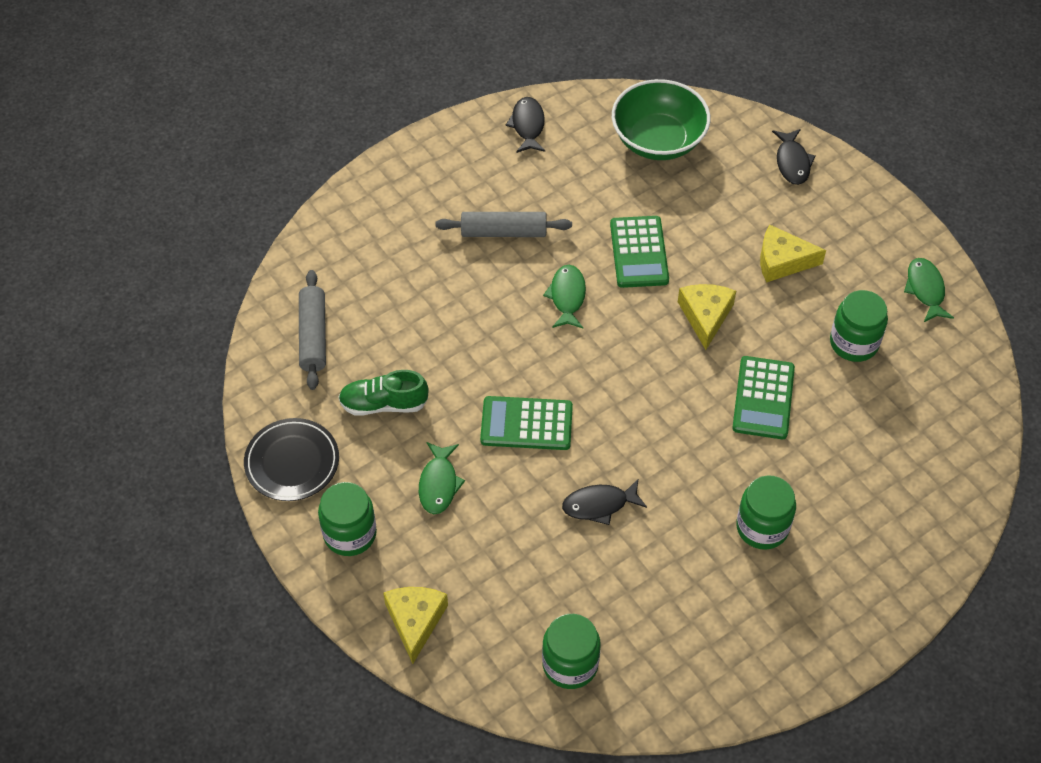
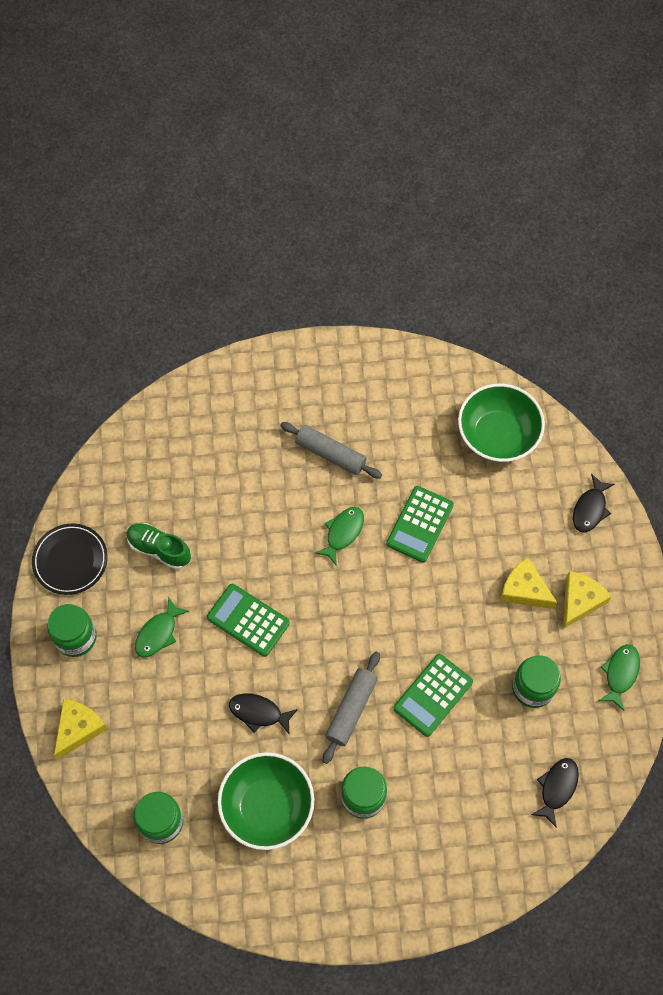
camera: 30 degrees right, 10 degrees up
(313, 336) = (144, 468): grey rolling pin -> grey rolling pin (351, 709)
(527, 125) = (406, 372): black fish -> black fish (557, 788)
(672, 589) = (267, 806): none -> green bowl
(705, 316) = (435, 604): yellow cheese -> yellow cheese (580, 601)

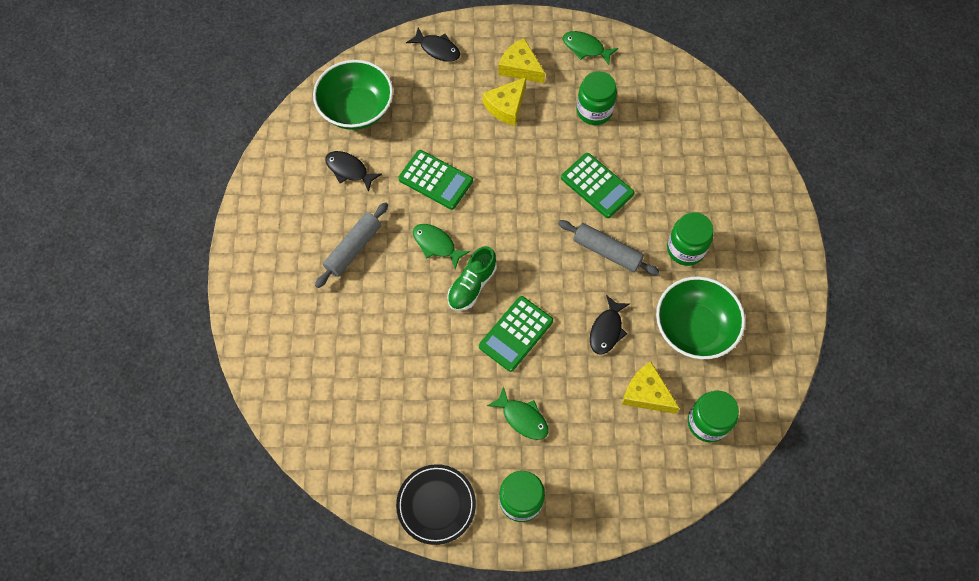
camera: 85 degrees left, 0 degrees up
(79, 728) = (615, 499): yellow cheese -> yellow cheese (646, 393)
(159, 549) = (434, 414): green shoe -> green shoe (472, 285)
(557, 788) = (679, 104): black fish -> black fish (349, 170)

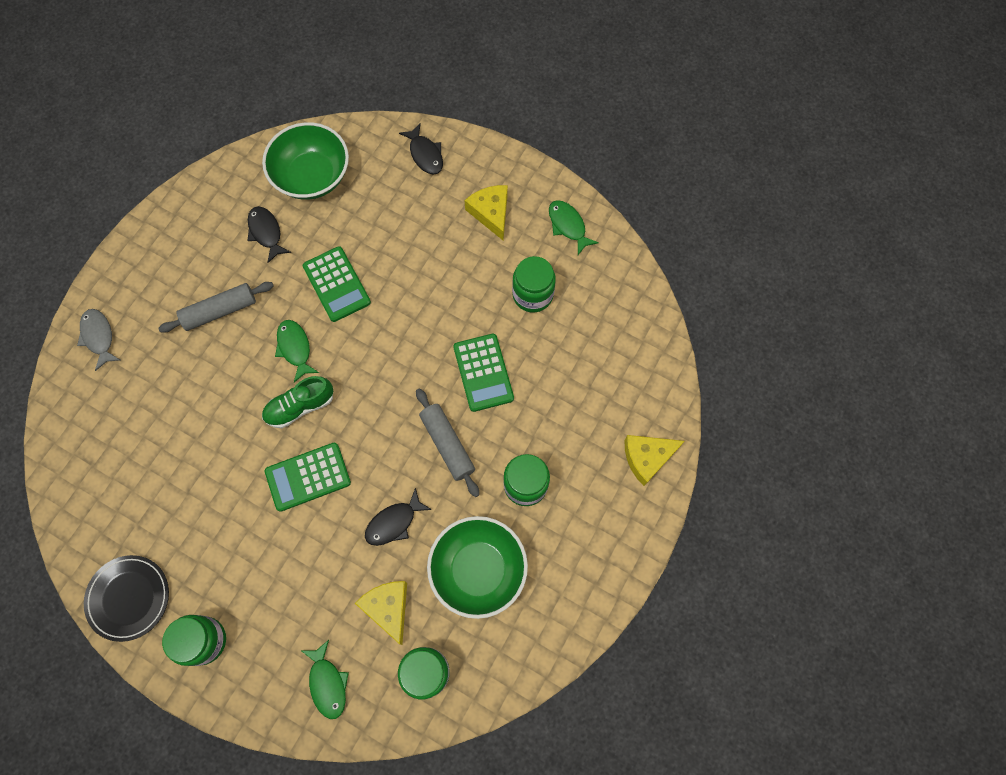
camera: 30 degrees right, 5 degrees up
(263, 321) = (99, 337): none -> grey fish
(506, 106) = (451, 245): yellow cheese -> yellow cheese (647, 458)
(522, 418) = (259, 562): green fish -> green fish (327, 683)

